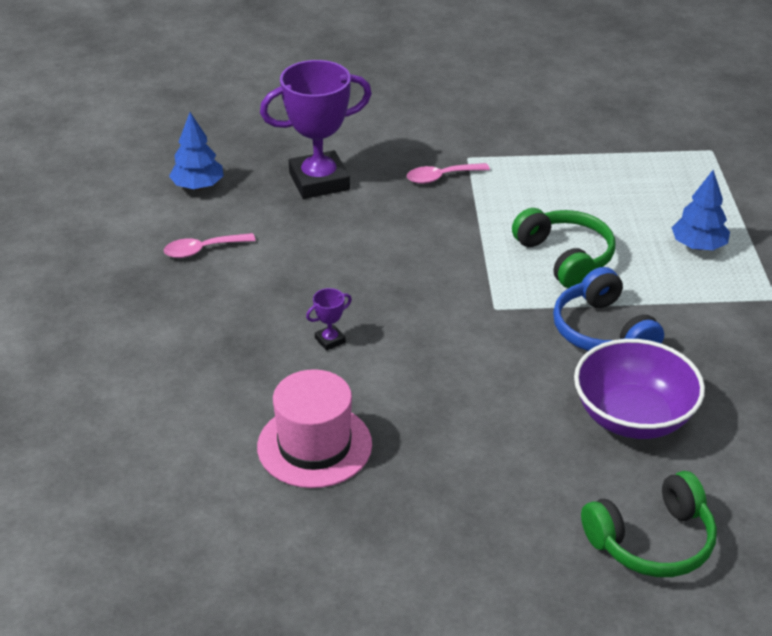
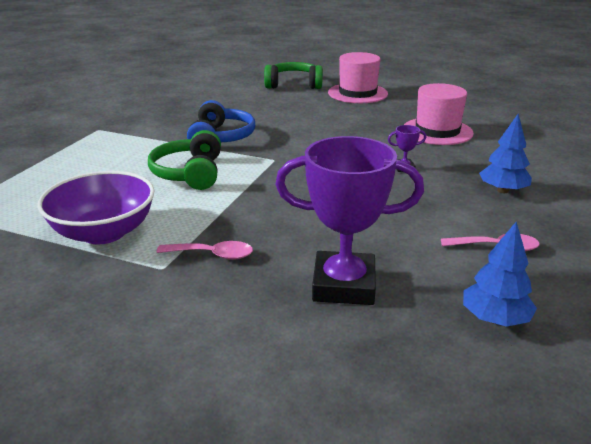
camera: 155 degrees left, 10 degrees down
(508, 544) = (357, 93): none -> pink hat
(633, 417) = (252, 110): purple bowl -> purple bowl (104, 232)
(698, 246) = (91, 159): blue tree -> blue tree (502, 190)

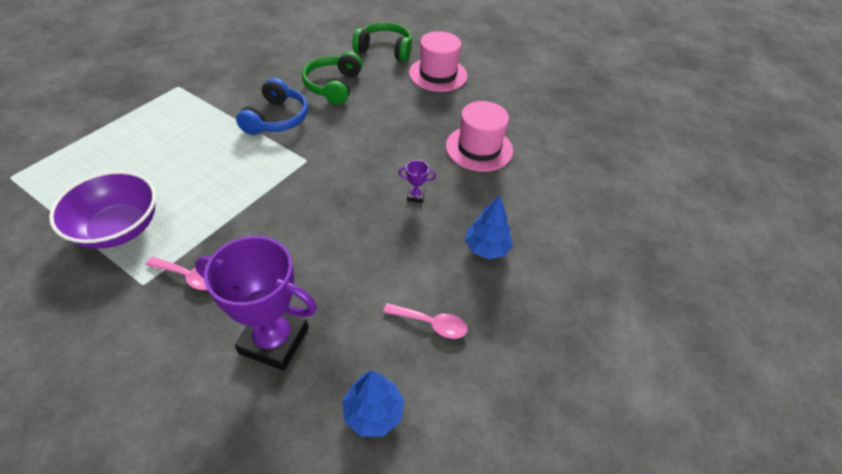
camera: 10 degrees right, 20 degrees up
(190, 173) = (225, 164): green headphones -> green headphones (334, 86)

